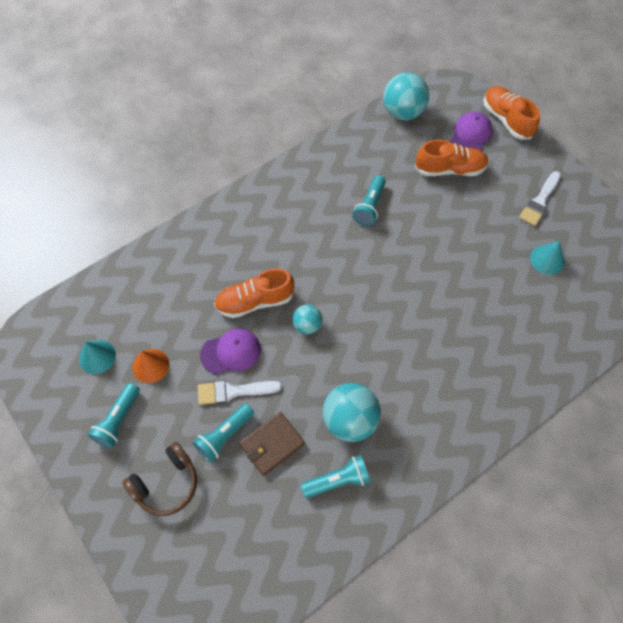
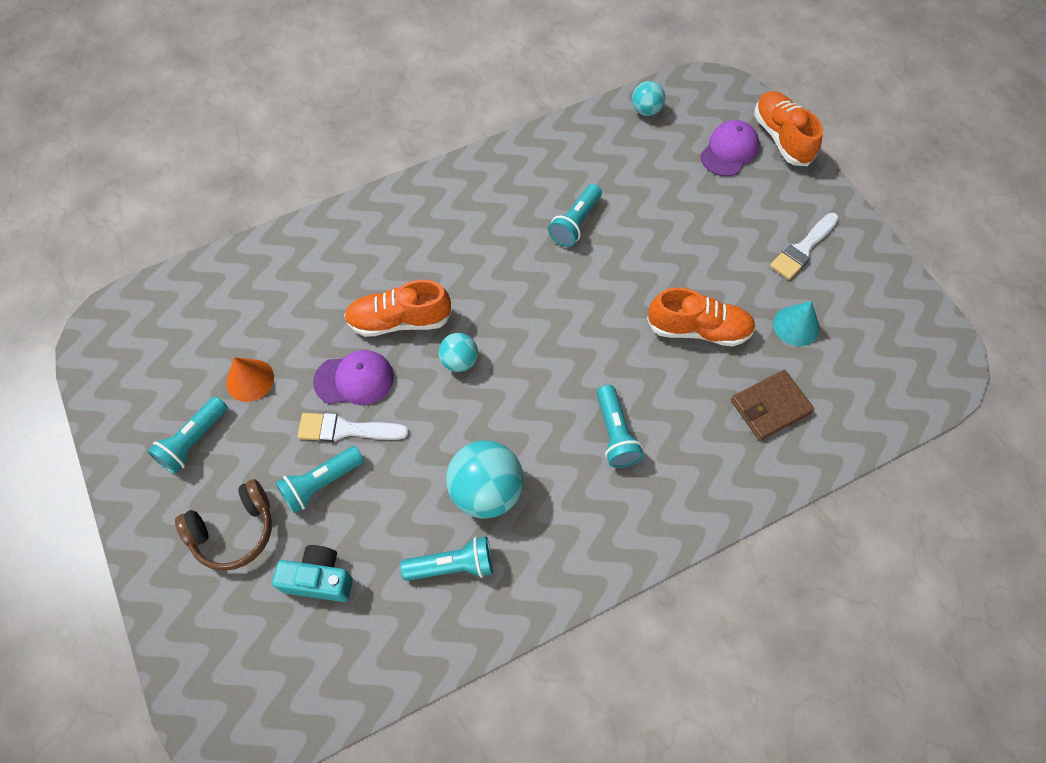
camera: 10 degrees right, 0 degrees up
(97, 356) = (187, 358): turquoise cone -> none
(240, 508) = (319, 579): none -> turquoise camera
(272, 444) = (379, 504): brown wallet -> brown wallet (770, 406)
(403, 112) = (646, 110): turquoise ball -> turquoise ball, size x0.56
(434, 361) = (615, 433): none -> turquoise flashlight
(450, 169) = (691, 191): orange shoe -> orange shoe (698, 329)

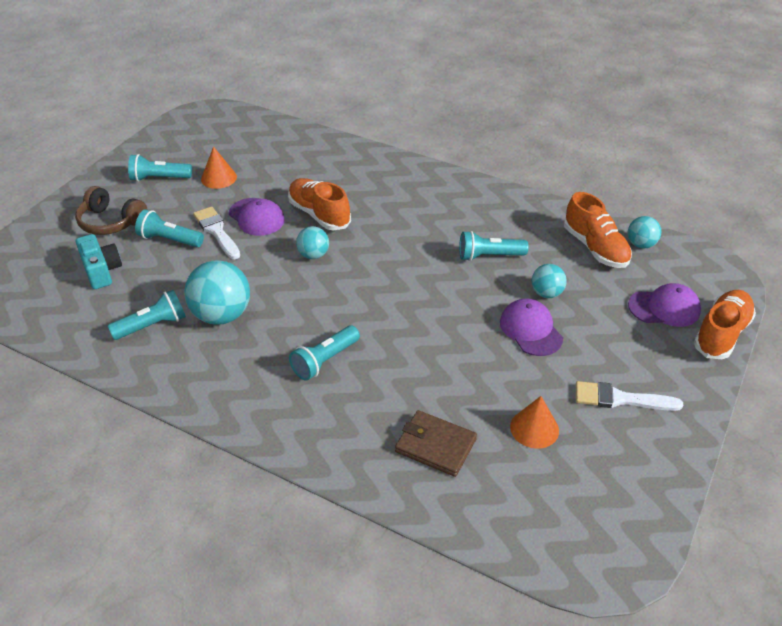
camera: 55 degrees right, 20 degrees down
(452, 565) = (152, 325): turquoise flashlight -> turquoise flashlight turned 75 degrees counterclockwise
(654, 215) = (546, 293): none -> turquoise ball
(689, 255) = (530, 330): none -> purple cap
(698, 329) = (465, 367): orange shoe -> orange shoe (595, 248)
(796, 326) = (534, 428): turquoise cone -> orange cone

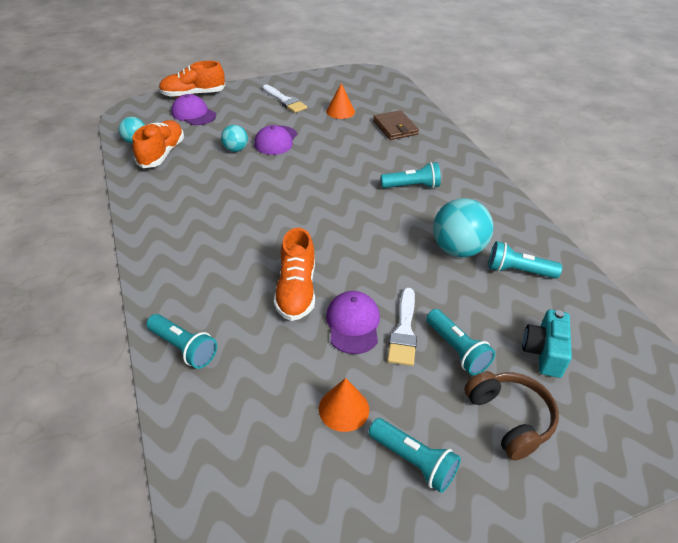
camera: 140 degrees left, 0 degrees up
(313, 255) = (344, 256): turquoise ball -> none
(489, 256) = (228, 185): turquoise flashlight -> turquoise flashlight (183, 348)

